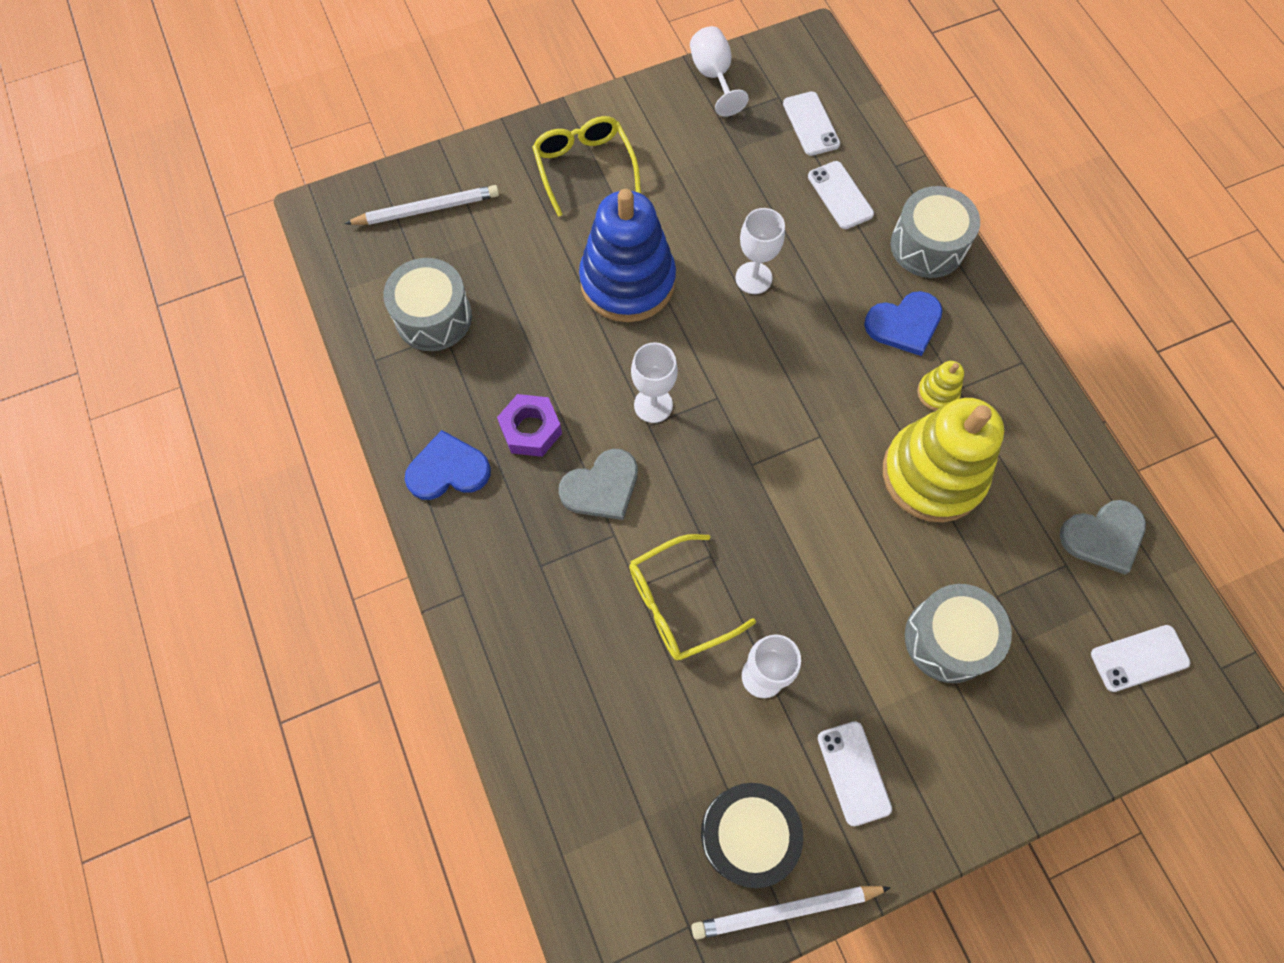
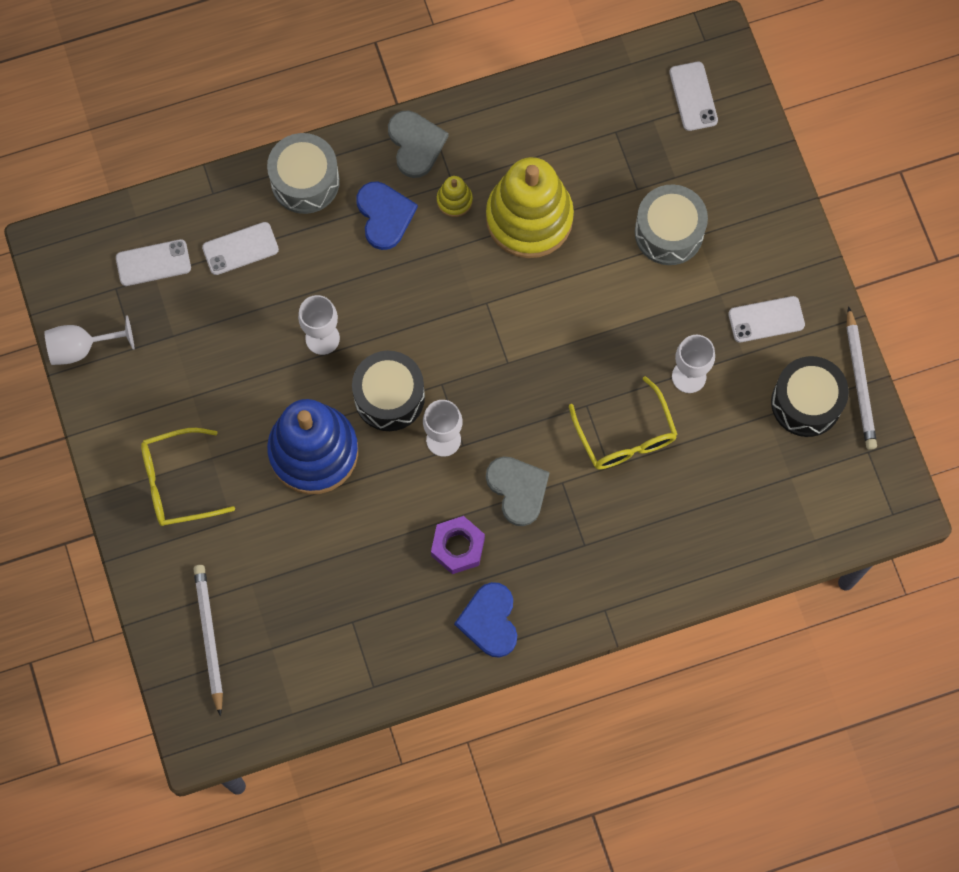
camera: 85 degrees left, 5 degrees up
(433, 317) = (333, 632): grey drum -> none
(696, 347) = (389, 397): none -> black drum
(1103, 536) = (594, 98): grey heart -> grey heart (415, 144)

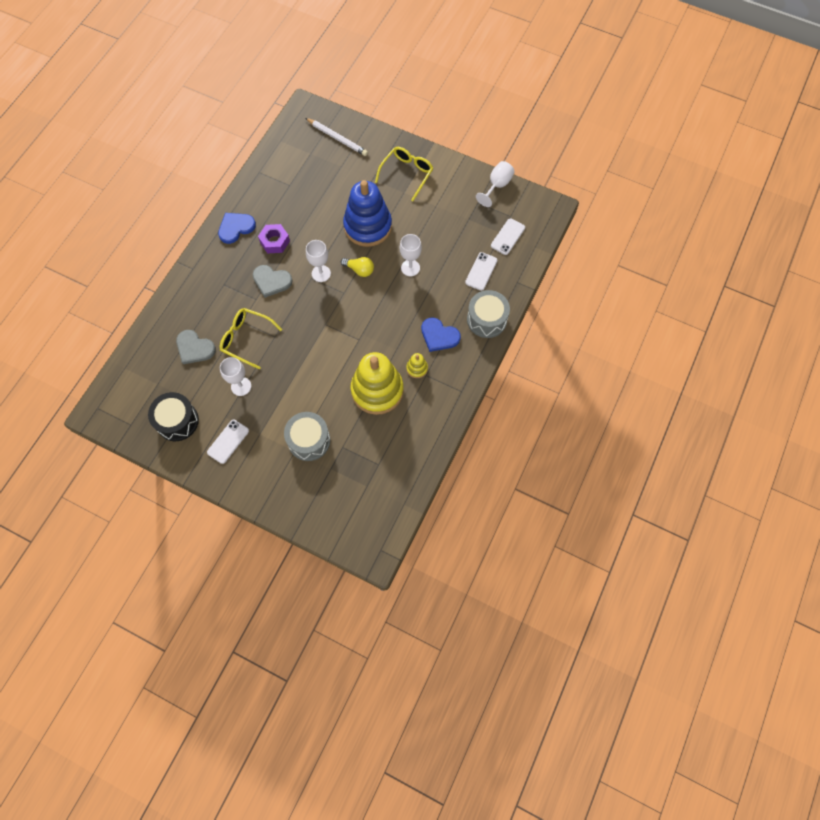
camera: 135 degrees right, 5 degrees down
(389, 397) = (359, 270): black drum -> yellow light bulb
(415, 144) = (459, 377): grey heart -> grey heart (194, 348)
(490, 621) = (236, 228): blue heart -> blue heart turned 75 degrees counterclockwise
(693, 96) = (359, 515): white phone -> none
(860, 382) = (159, 452): white pencil -> none

